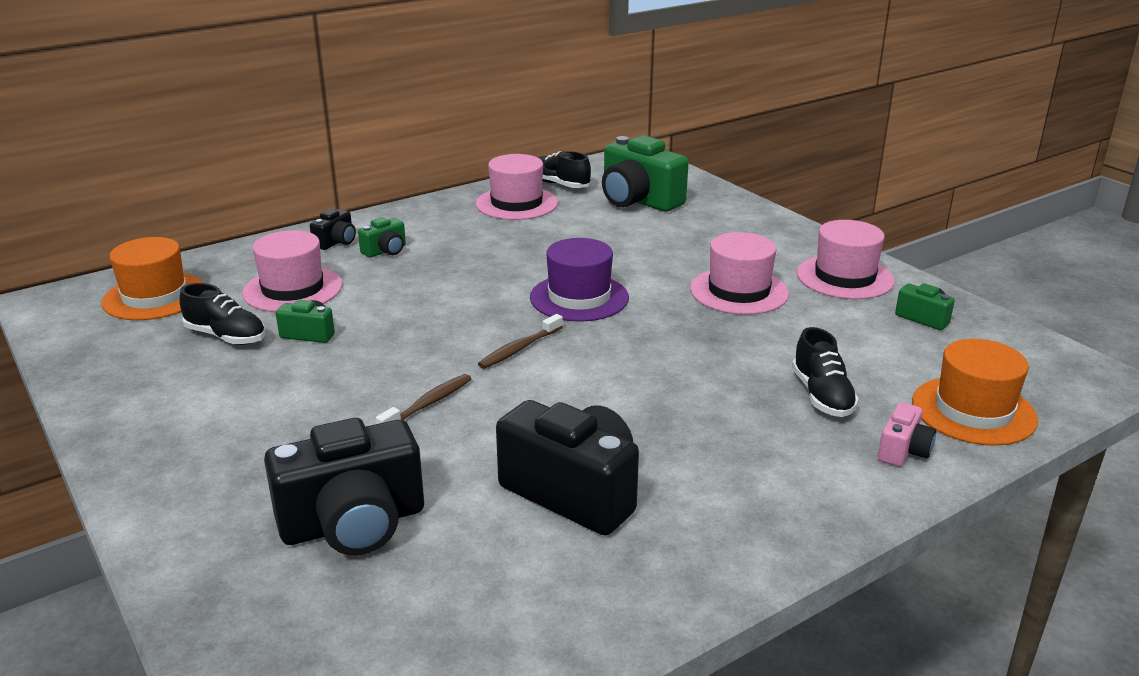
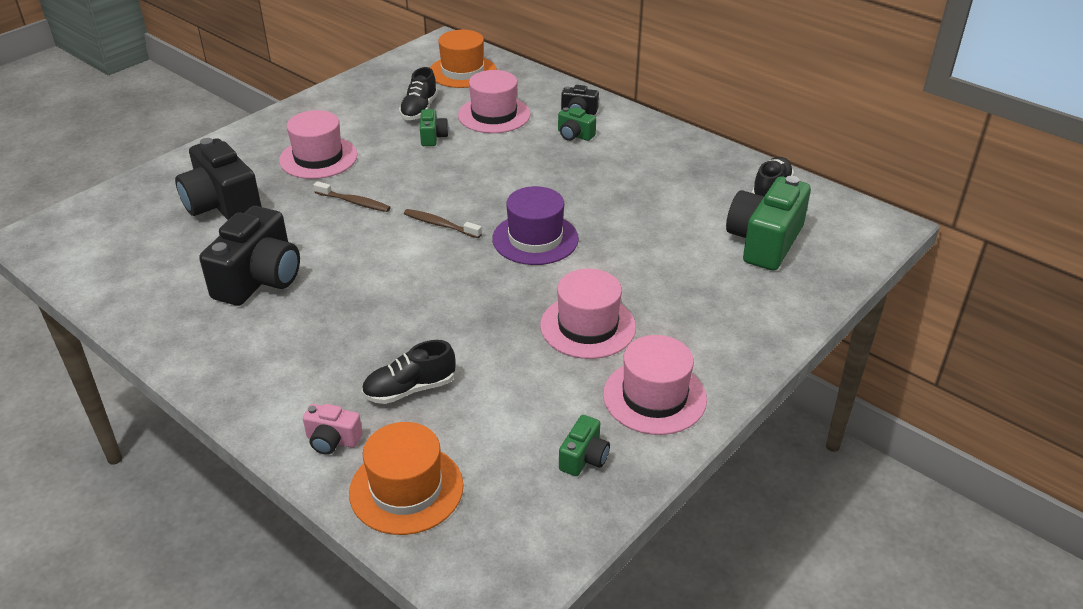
camera: 75 degrees right, 10 degrees up
(516, 203) = (708, 175): pink hat -> pink hat (318, 158)

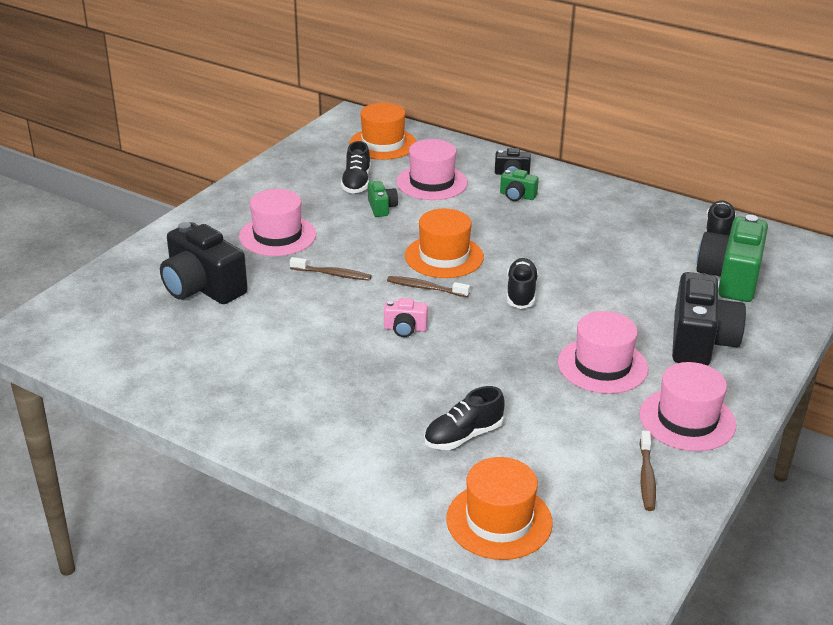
camera: 10 degrees left, 5 degrees down
(259, 279) = (273, 352): black camera -> black camera (700, 341)
(332, 440) = (411, 487): pink camera -> pink camera (405, 329)
(473, 193) = (444, 256): none -> orange hat
(535, 239) = (521, 293): purple hat -> black shoe
(584, 458) = (646, 477): green camera -> brown toothbrush

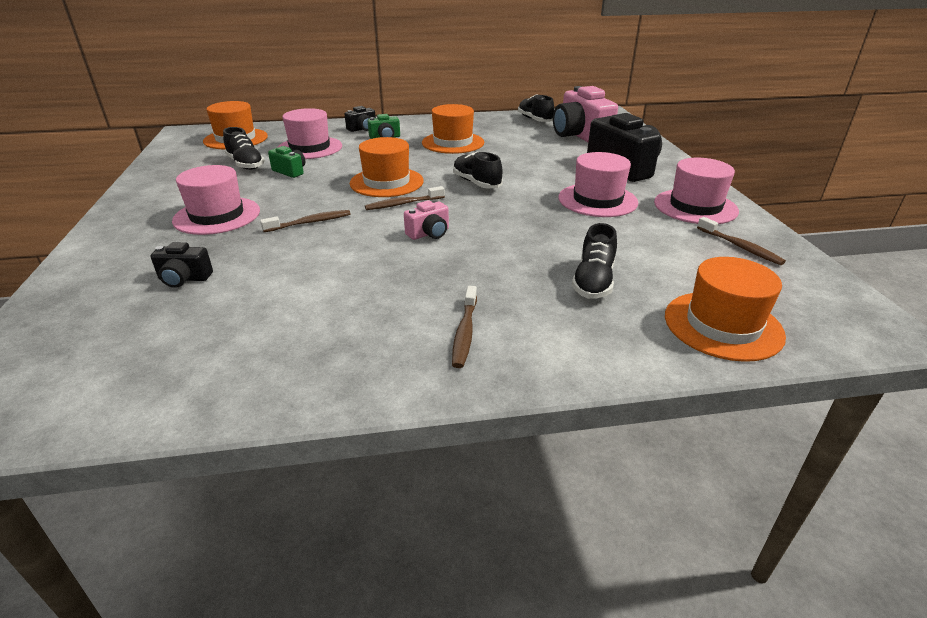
camera: 40 degrees left, 0 degrees up
(202, 287) = (184, 279): black camera -> black camera, size x0.48
(317, 422) = (465, 333): none -> brown toothbrush
(574, 230) = (453, 143): none -> orange hat
(730, 278) = (580, 136): green camera -> pink camera

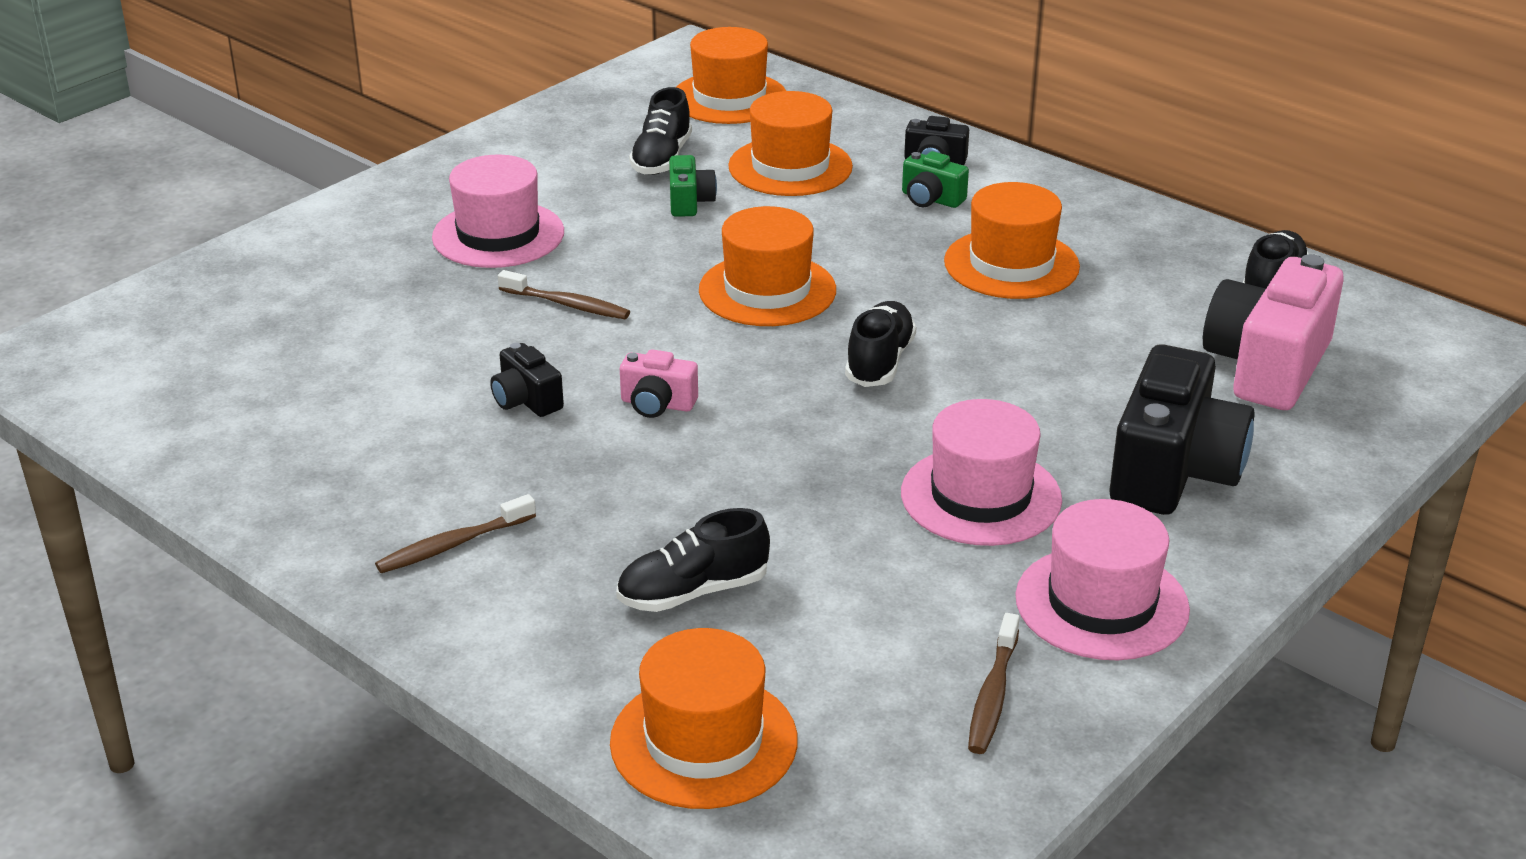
camera: 50 degrees right, 0 degrees up
(184, 279) = (344, 309): black camera -> black camera (526, 400)
(309, 148) = (790, 167): pink hat -> orange hat
(403, 204) = (716, 340): brown toothbrush -> none

